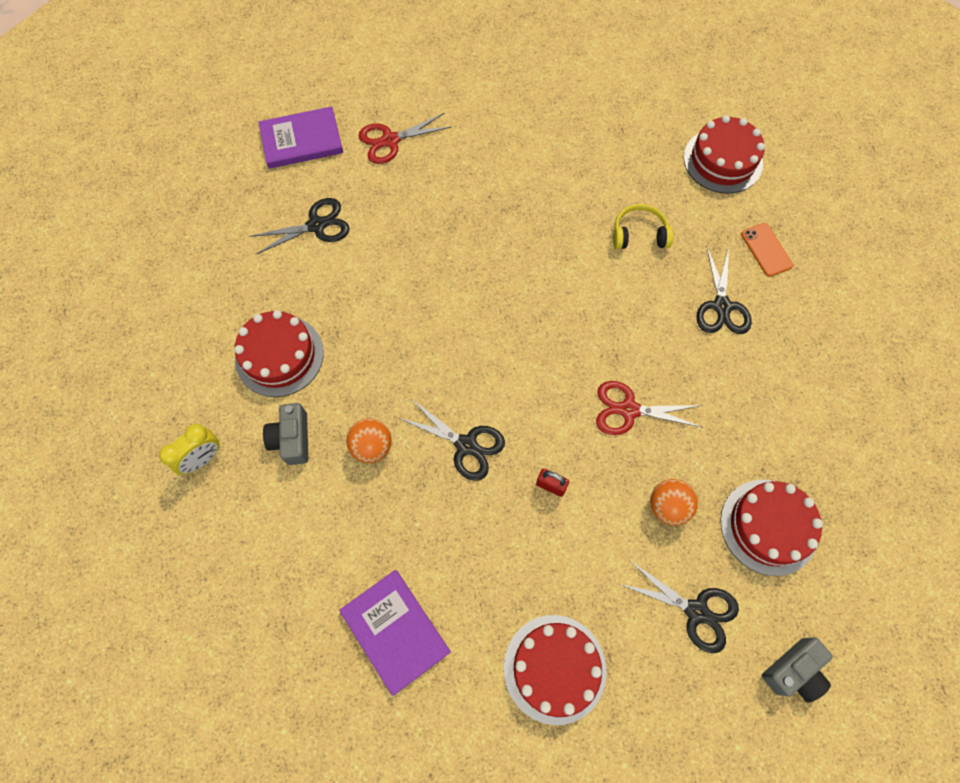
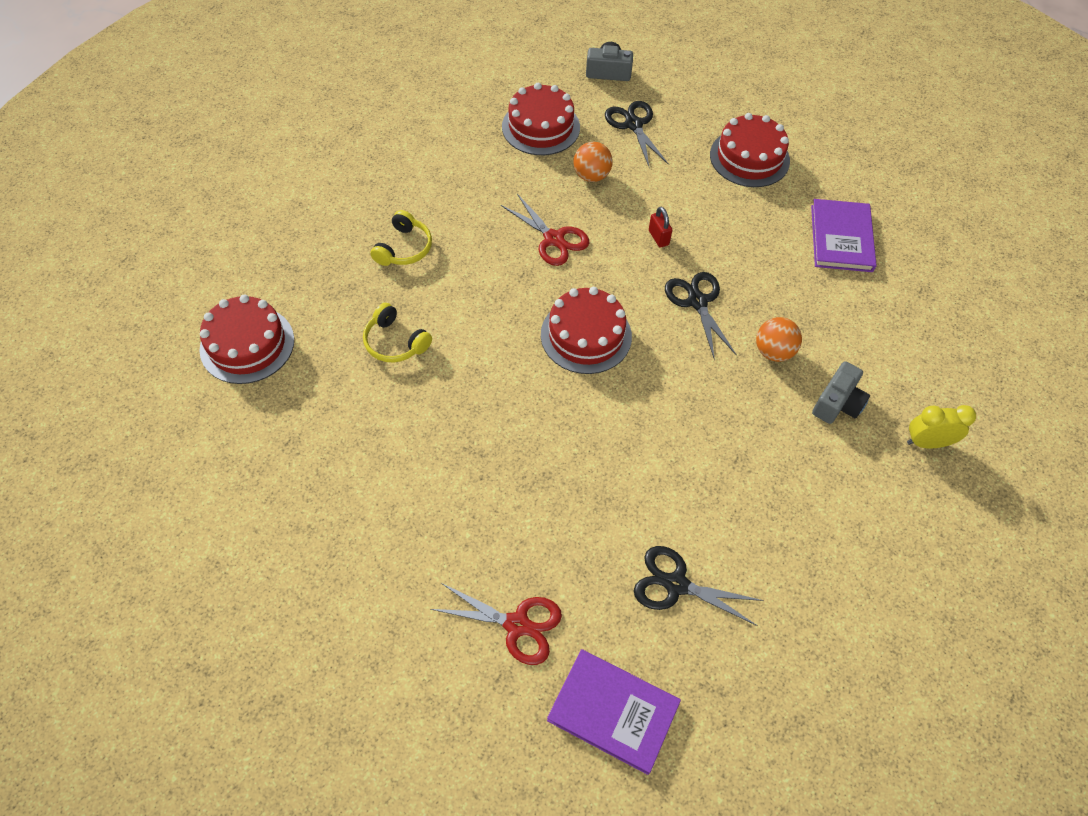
camera: 140 degrees left, 10 degrees down
(279, 355) = (804, 479): red cake -> red cake (586, 335)
(722, 306) = (404, 248): black scissors -> yellow headphones
(766, 250) = (318, 257): orange phone -> none

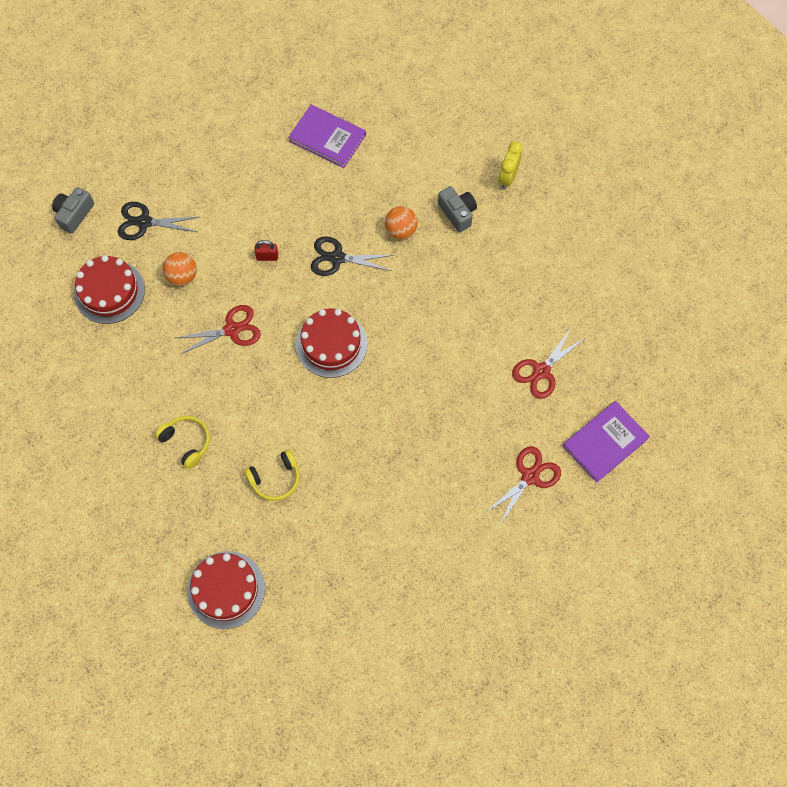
camera: 65 degrees left, 10 degrees up
(676, 584) = (541, 371): black scissors -> red scissors
(749, 158) = (222, 158): red cake -> none

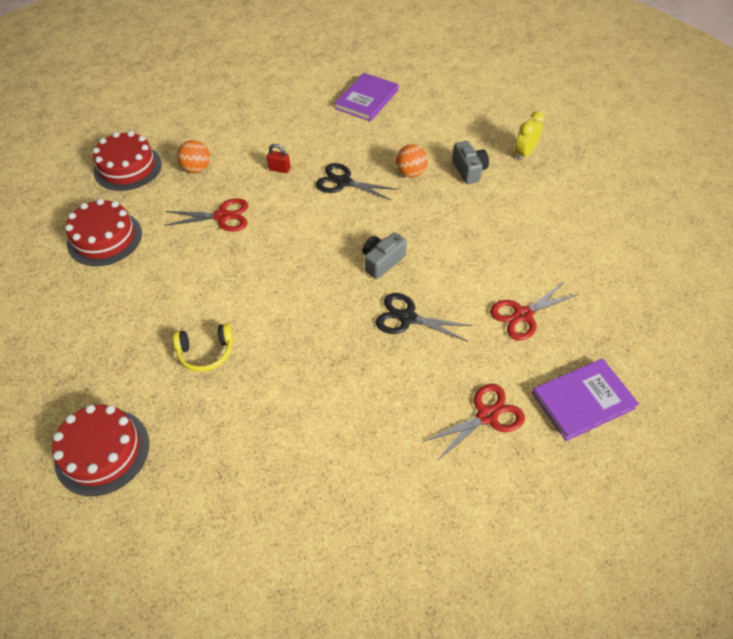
camera: 15 degrees right, 15 degrees down
(74, 214) = (128, 111): grey camera -> grey camera (382, 261)
(144, 222) = (184, 126): black scissors -> black scissors (407, 318)
(186, 442) = (133, 299): yellow headphones -> none
(327, 138) = (367, 99): purple book -> purple book turned 75 degrees clockwise
(331, 344) = (312, 247): red cake -> red cake (104, 238)

